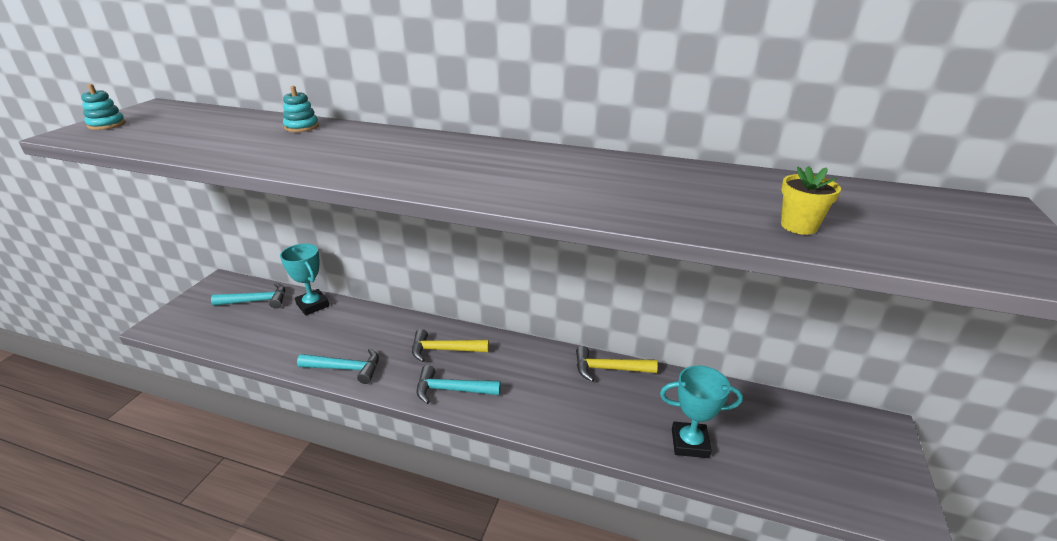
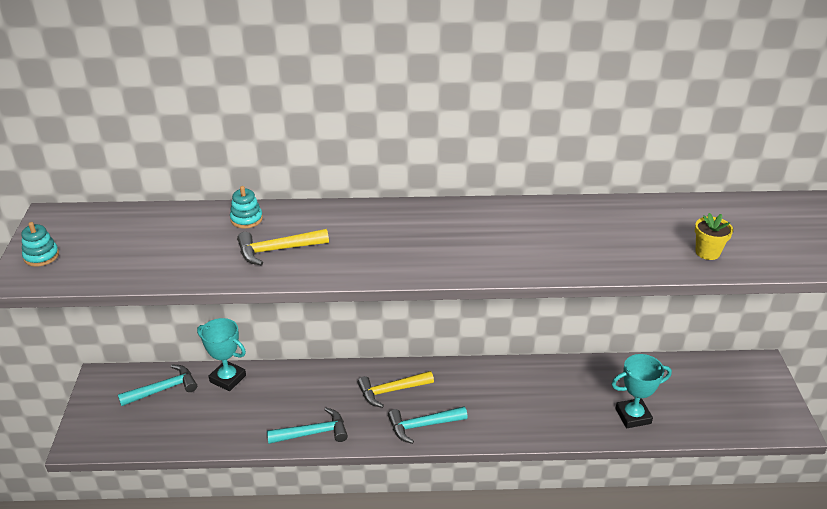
camera: 20 degrees left, 5 degrees up
(608, 369) = (543, 371): yellow hammer -> yellow hammer (277, 250)

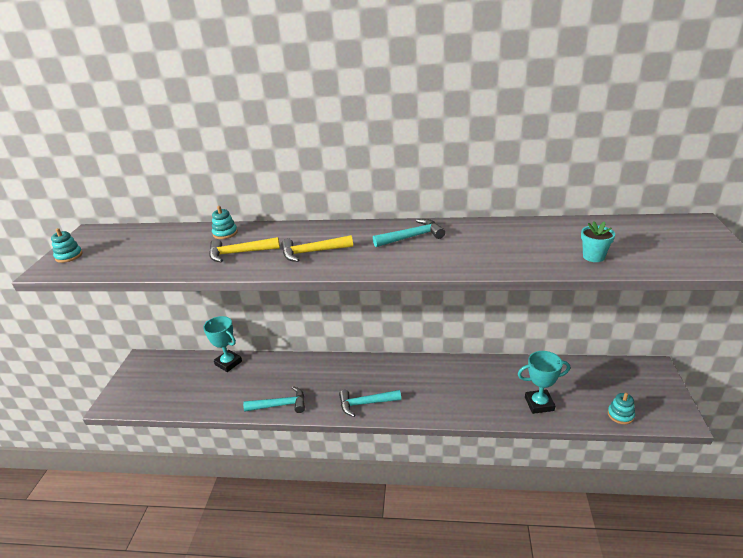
camera: 10 degrees right, 5 degrees down
(163, 389) = (181, 368): turquoise hammer -> turquoise hammer (412, 237)
(391, 391) = (346, 376): yellow hammer -> yellow hammer (312, 252)
(707, 252) = (593, 257): yellow flower pot -> turquoise flower pot
(726, 425) = (620, 415): none -> turquoise stacking toy

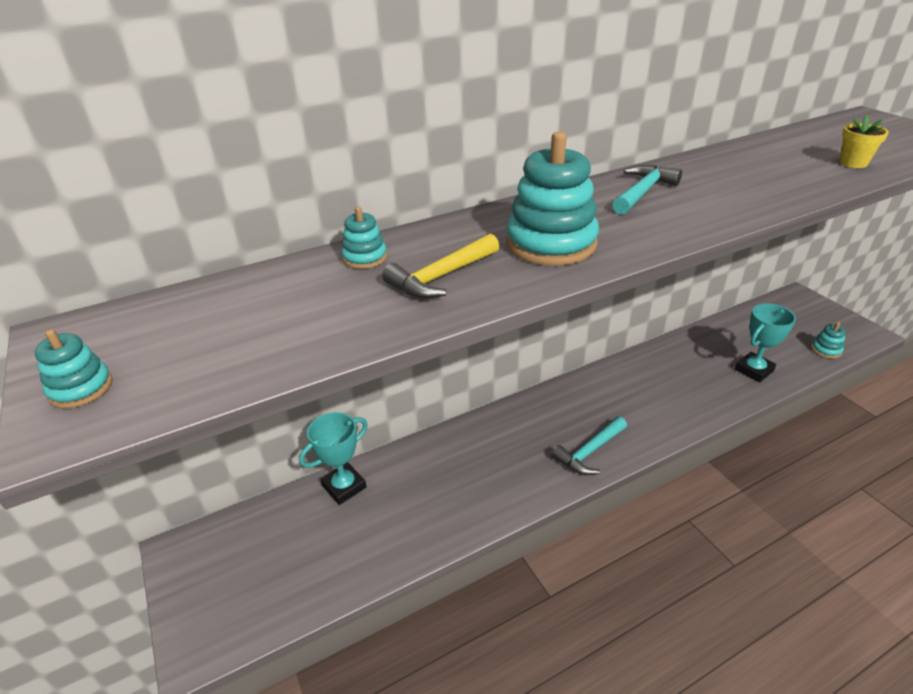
camera: 35 degrees left, 5 degrees up
(228, 363) = (344, 486): turquoise trophy -> turquoise trophy turned 45 degrees counterclockwise
(280, 405) = (486, 506): turquoise hammer -> none
(312, 252) = (551, 244): yellow hammer -> turquoise stacking toy
(593, 257) = (853, 163): turquoise flower pot -> yellow flower pot

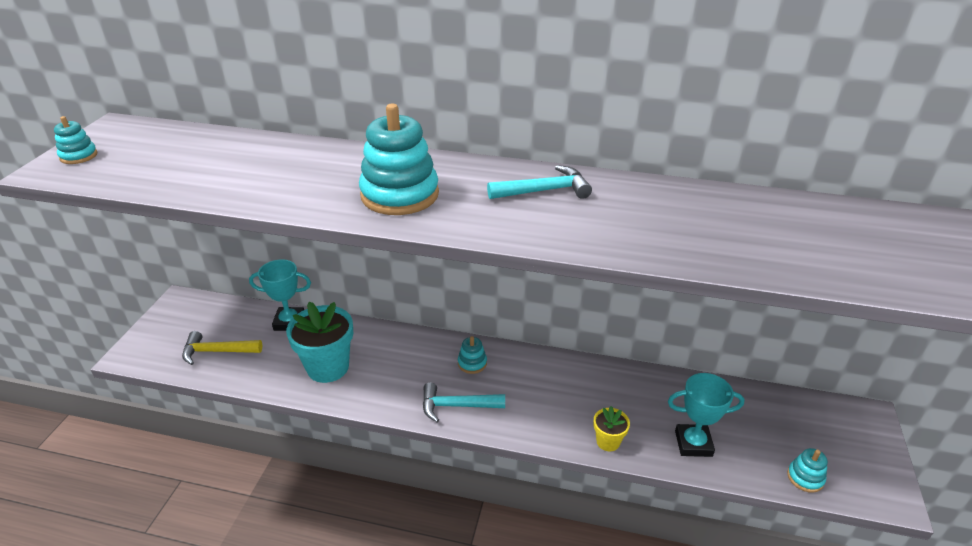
camera: 40 degrees right, 0 degrees up
(365, 258) = (290, 151): turquoise stacking toy -> turquoise stacking toy (472, 363)
(441, 277) = (301, 182): yellow hammer -> yellow hammer (217, 351)
(442, 499) = (328, 367): none -> turquoise flower pot
(853, 163) = (801, 257): yellow flower pot -> yellow flower pot (608, 441)

